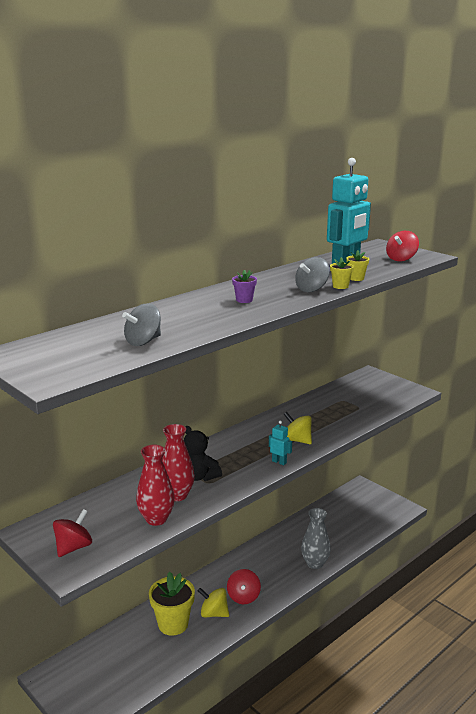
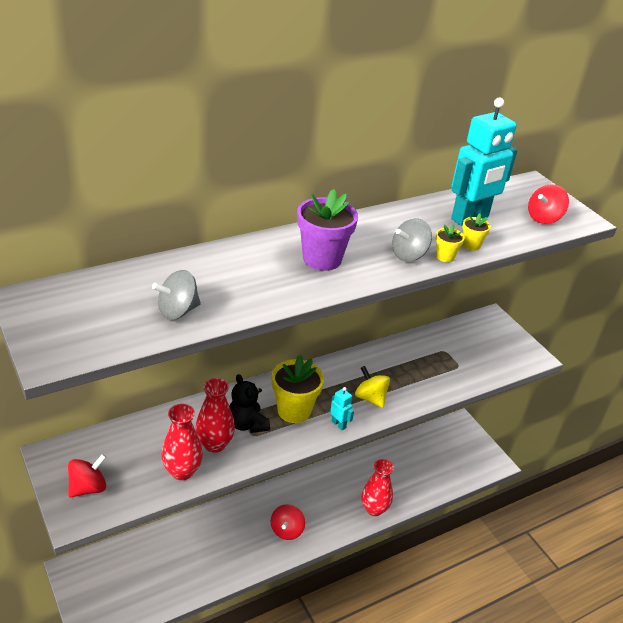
camera: 10 degrees right, 15 degrees up
(173, 624) = (206, 543): yellow flower pot -> yellow flower pot (294, 410)
(214, 613) = (250, 542): yellow spinning top -> none
(244, 300) = (322, 259): purple flower pot -> purple flower pot, size x2.05
(315, 563) = (374, 509): grey vase -> red vase

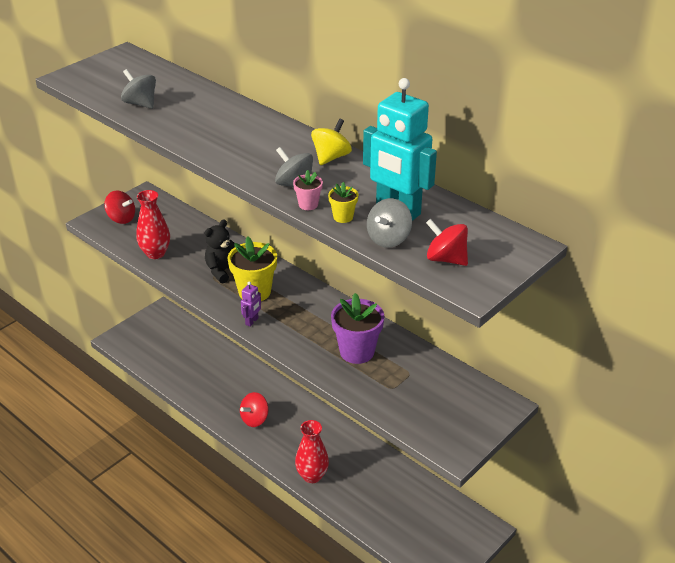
camera: 75 degrees right, 0 degrees up
(214, 444) = (191, 261): red vase -> none
(287, 530) = (255, 419): red spinning top -> red spinning top turned 45 degrees counterclockwise
(322, 259) = (253, 145): purple flower pot -> purple flower pot (357, 352)
(339, 424) = (252, 321): turquoise robot -> purple robot
(370, 398) = (299, 334): yellow spinning top -> yellow spinning top (331, 157)
(445, 256) = (308, 204): yellow flower pot -> pink flower pot
(510, 234) = (388, 239): none -> grey spinning top

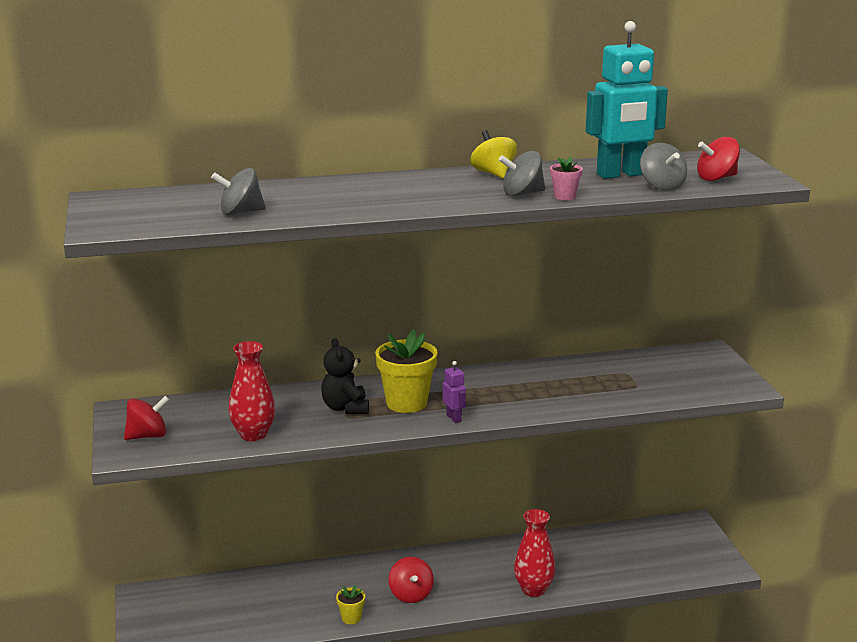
camera: 55 degrees left, 15 degrees down
(343, 217) = (604, 191): yellow flower pot -> yellow flower pot (351, 618)
(357, 352) = (567, 385): purple flower pot -> none

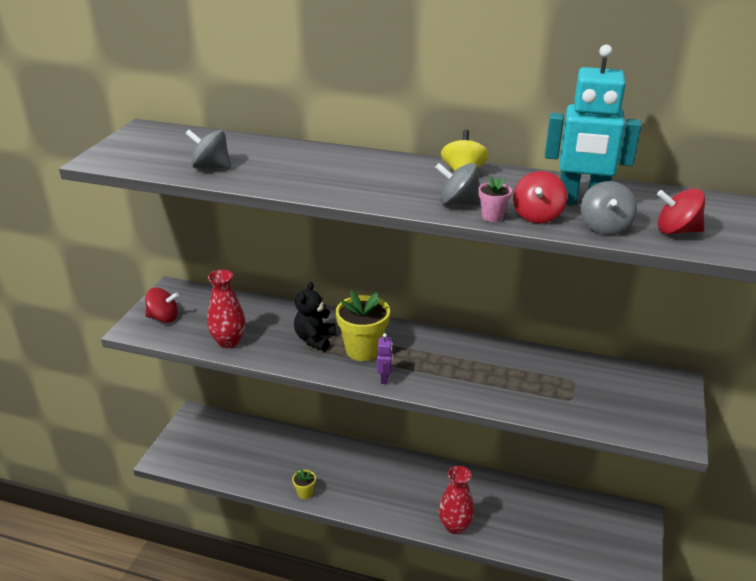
camera: 30 degrees right, 10 degrees up
(411, 595) = (361, 490): red spinning top -> red spinning top (537, 216)

